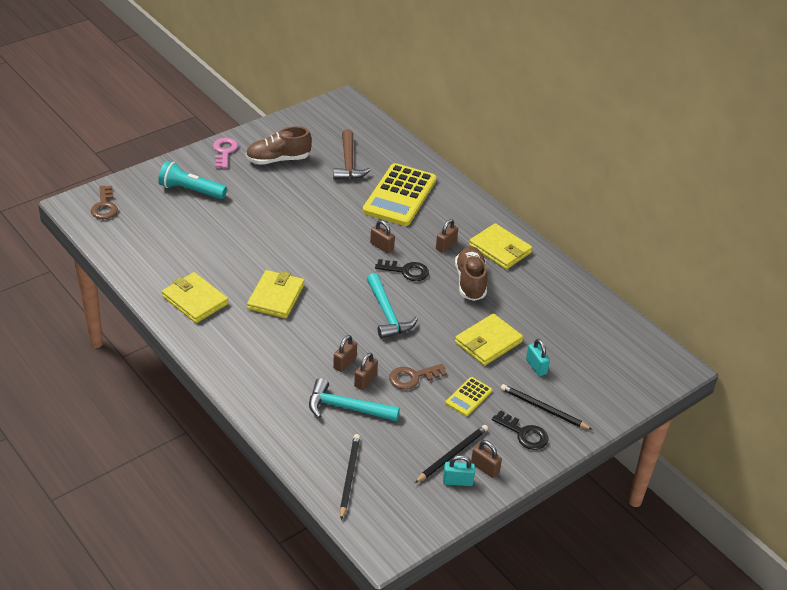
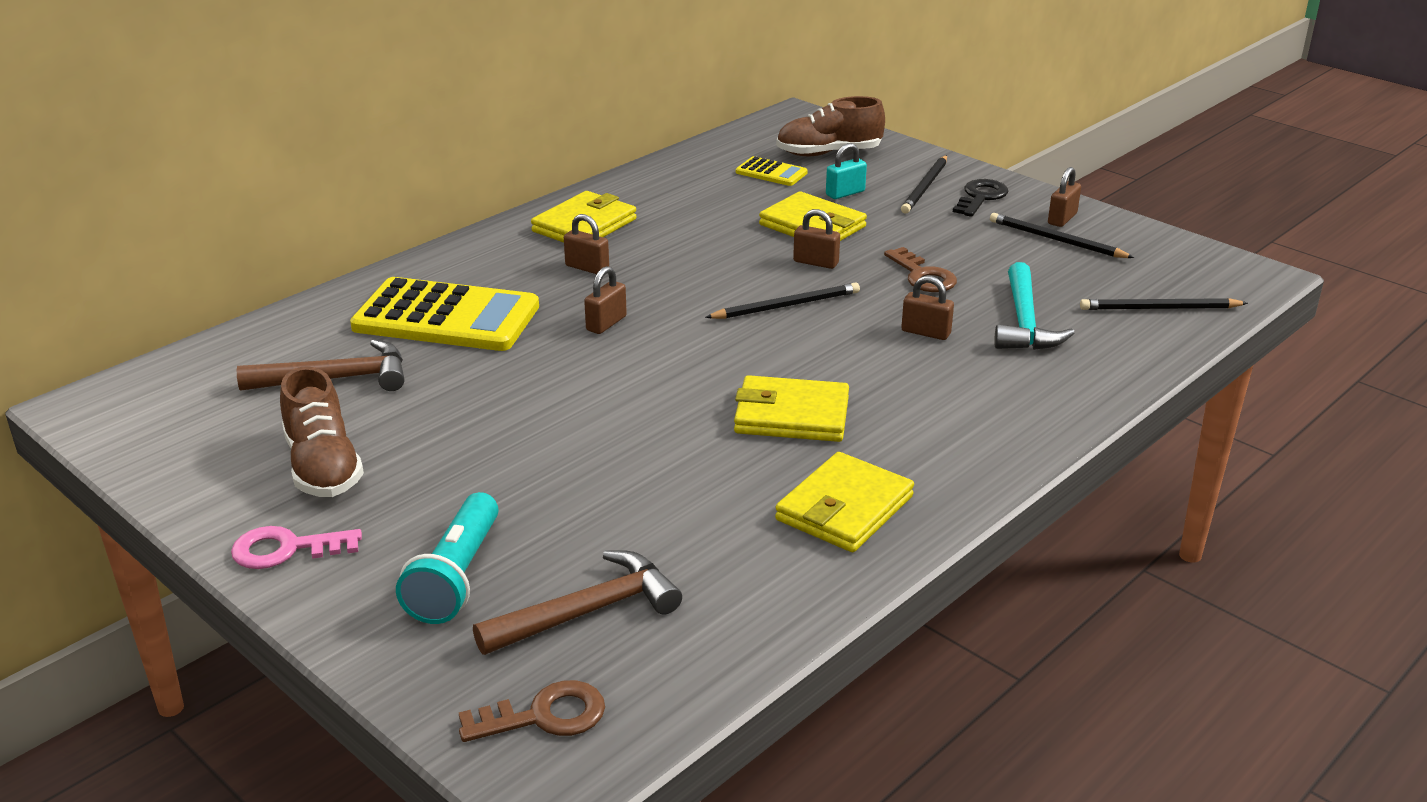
camera: 95 degrees left, 10 degrees down
(156, 220) = (587, 612): none -> brown hammer
(365, 380) = (954, 312): brown padlock -> brown padlock (815, 262)
(387, 314) = (786, 306): turquoise hammer -> black pencil
(406, 271) = (668, 297): black key -> none
(457, 481) = (1101, 234): turquoise padlock -> none
(468, 397) = (936, 234): yellow calculator -> yellow calculator (771, 172)
(470, 282) = (676, 244): brown shoe -> brown shoe (828, 153)

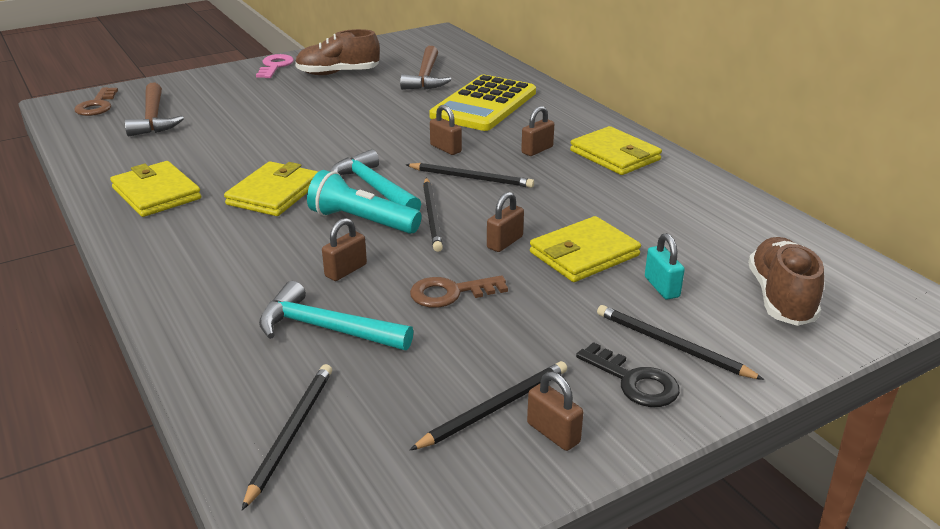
camera: 105 degrees right, 0 degrees up
(456, 576) = (215, 95): turquoise flashlight -> turquoise flashlight (362, 221)
(682, 296) = (471, 178): none -> black pencil
(738, 351) = (374, 188): none -> turquoise hammer
(771, 172) = (723, 253): yellow calculator -> none

